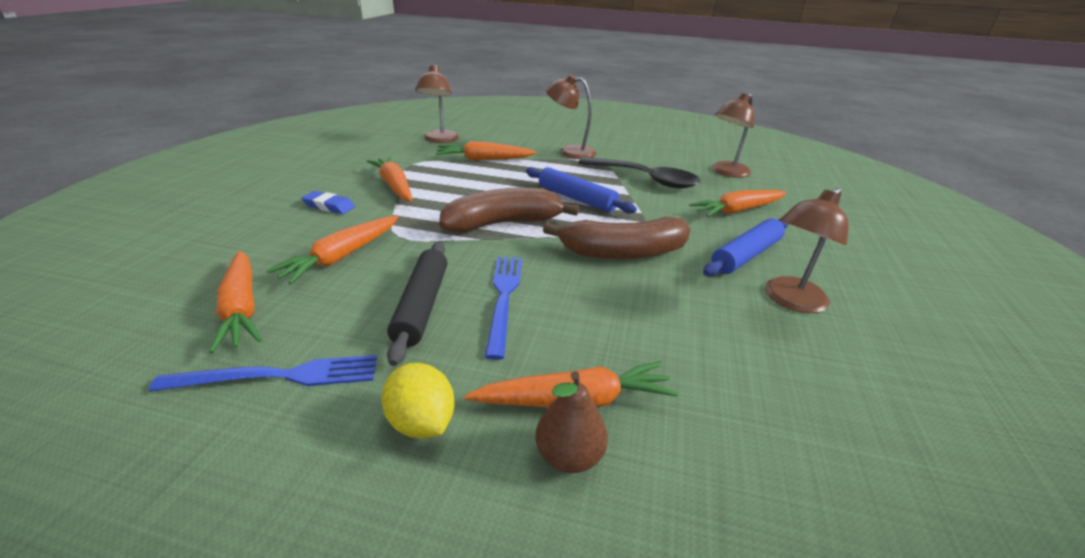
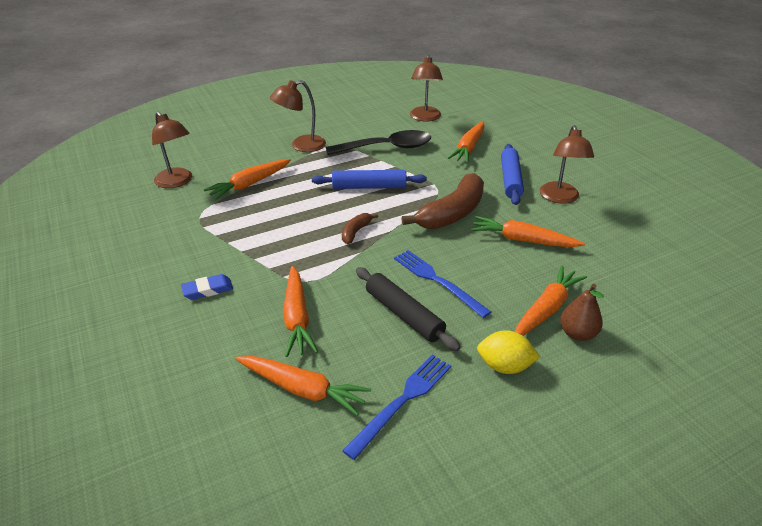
camera: 40 degrees left, 5 degrees up
(394, 186) = (225, 245): orange carrot -> orange carrot (523, 240)
(503, 223) = (356, 232): brown banana -> brown banana, size x0.47

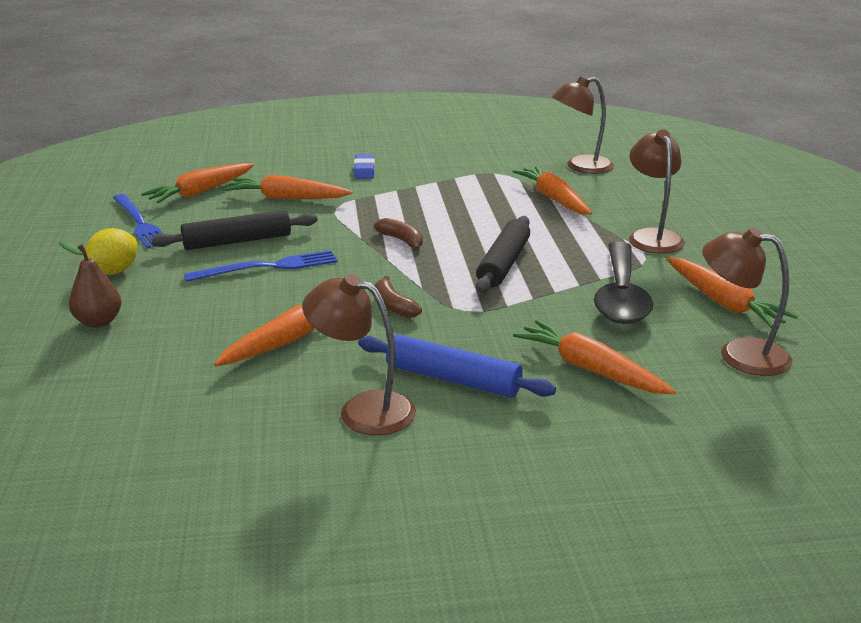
camera: 110 degrees right, 10 degrees down
(369, 187) = (504, 264): blue rolling pin -> black rolling pin
(452, 213) = (393, 306): brown banana -> brown banana, size x0.47
(546, 309) = (153, 316): orange carrot -> orange carrot (723, 303)

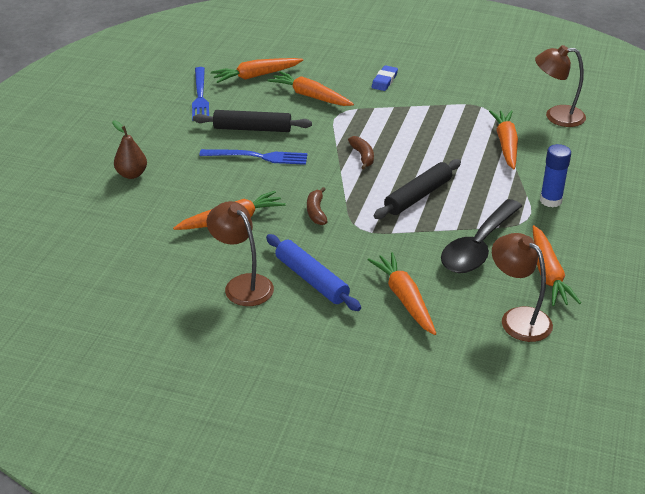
camera: 25 degrees right, 10 degrees up
(114, 272) = (162, 135): yellow lemon -> none
(652, 237) = (550, 200): brown lamp -> blue glue stick

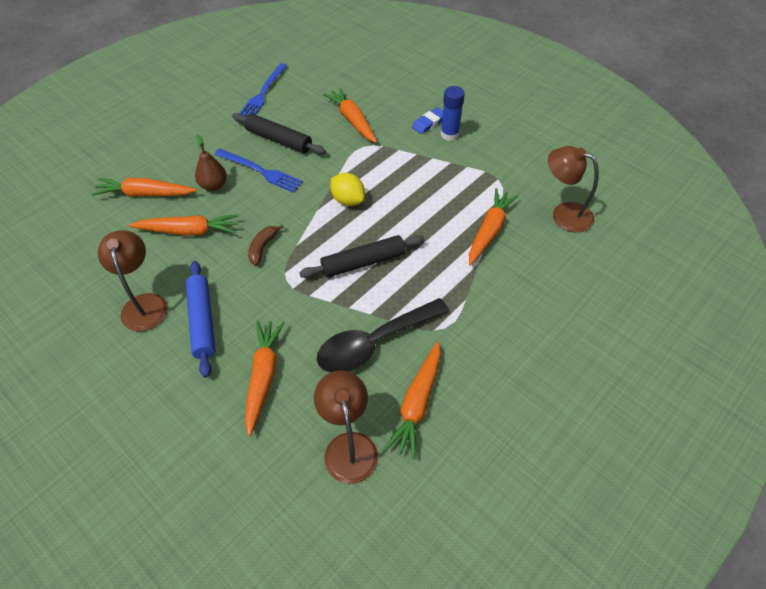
camera: 25 degrees right, 15 degrees up
(132, 174) = (150, 156): brown pear -> brown pear (213, 185)
(256, 76) = (323, 85): orange carrot -> orange carrot (145, 194)
(362, 156) = (348, 200): brown banana -> yellow lemon
(550, 200) = (485, 314): blue glue stick -> blue glue stick (449, 134)

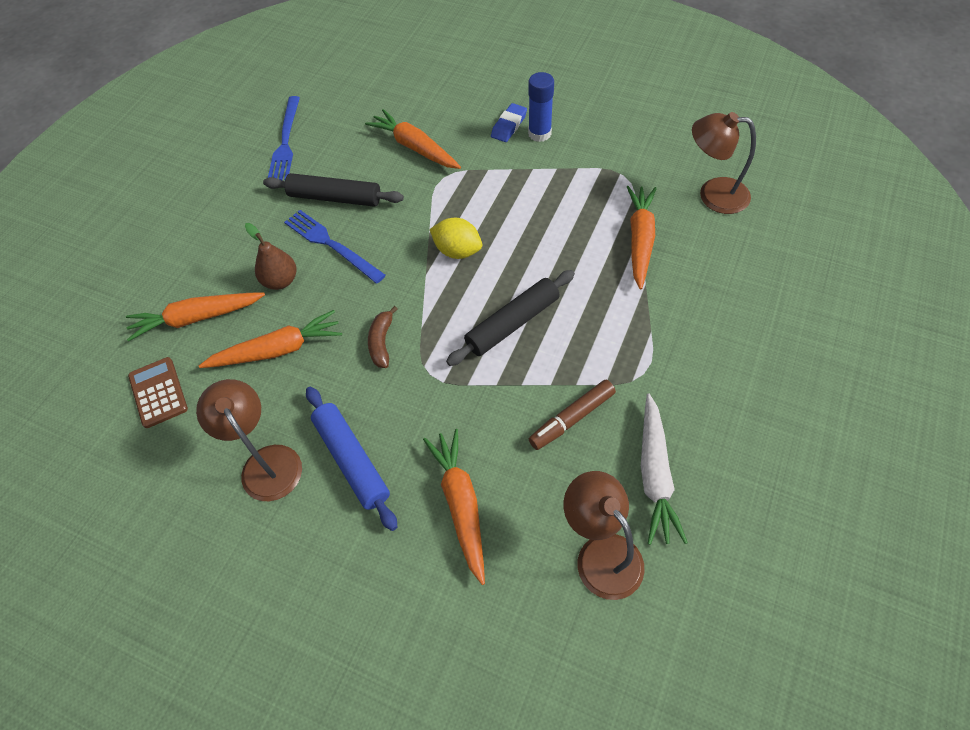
camera: 15 degrees left, 5 degrees up
(96, 235) = (158, 392): none -> brown calculator
(260, 171) = (331, 245): blue fork -> blue fork turned 150 degrees counterclockwise
(374, 343) = (572, 418): black spoon -> brown marker
(417, 403) = (655, 475): orange carrot -> white carrot

